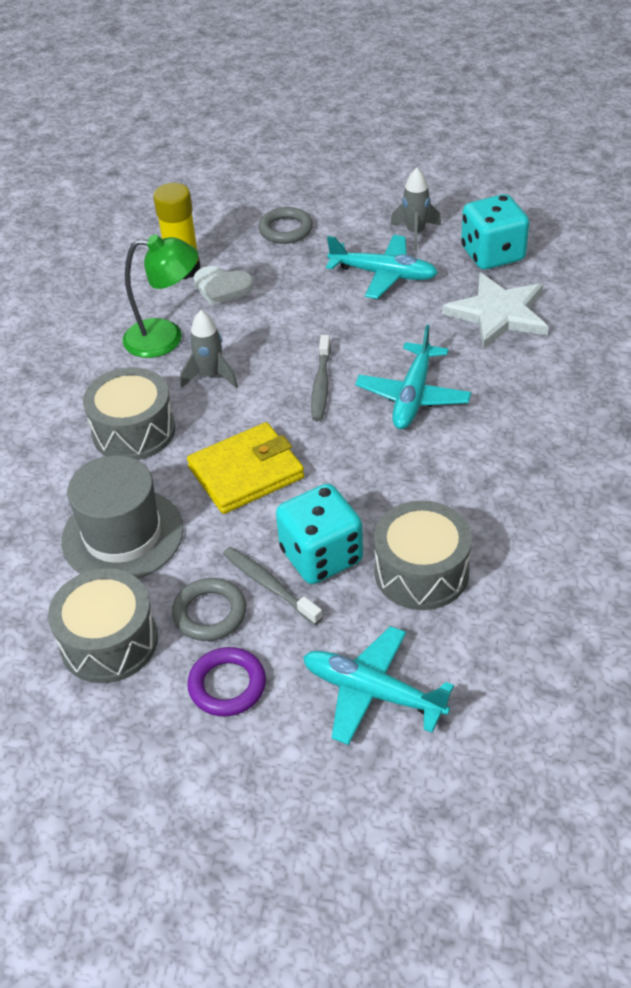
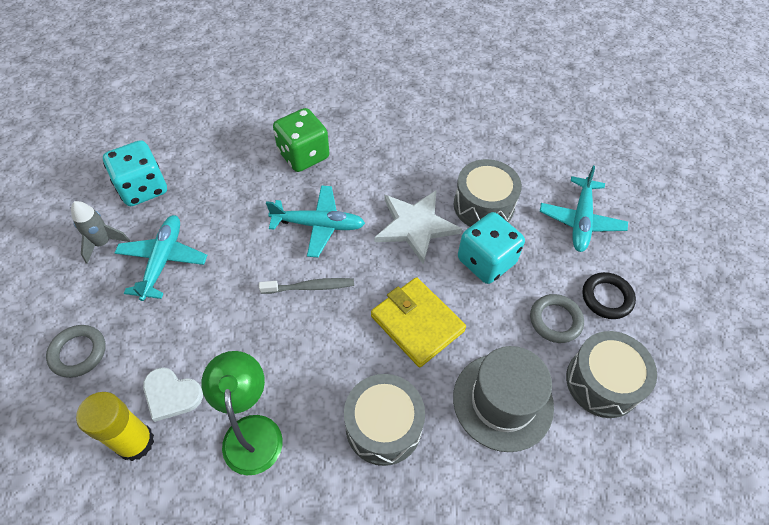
camera: 105 degrees left, 10 degrees up
(211, 376) = (305, 376): grey rocket -> none
(222, 287) = (171, 395): white heart -> white heart turned 105 degrees clockwise
(227, 685) = (607, 297): purple ring -> black ring
(269, 585) = (520, 288): grey toothbrush -> none
(498, 314) = (221, 181): white star -> white star (415, 226)
(539, 387) = (303, 155): none -> green dice

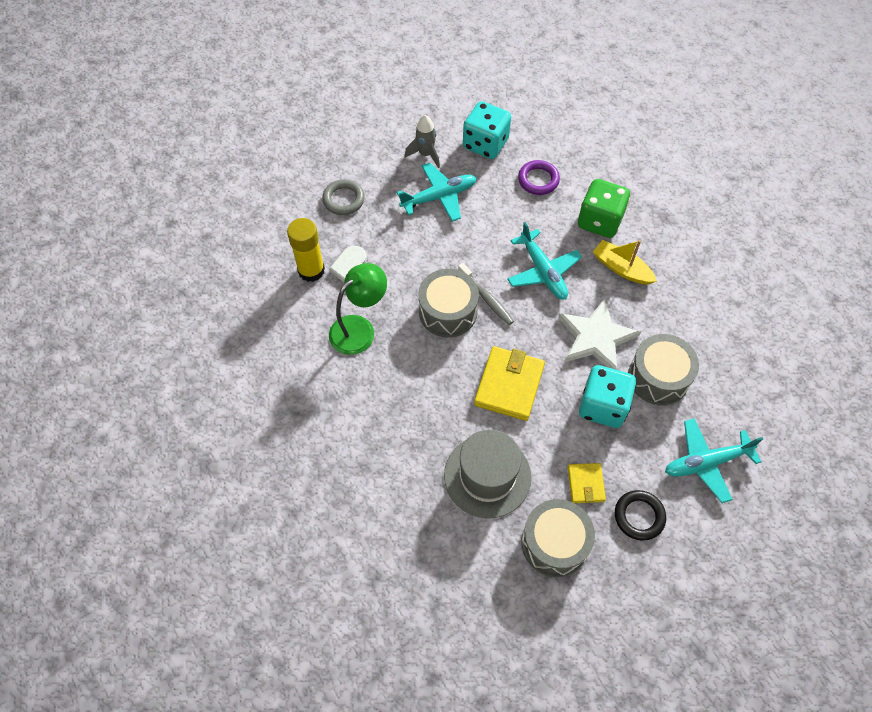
camera: 60 degrees right, 5 degrees up
(221, 172) = (538, 180): none -> purple ring
(362, 168) = (621, 268): none -> yellow boat
(383, 426) = (415, 406): grey drum -> grey drum (448, 311)
(555, 320) = (585, 484): grey ring -> yellow wallet

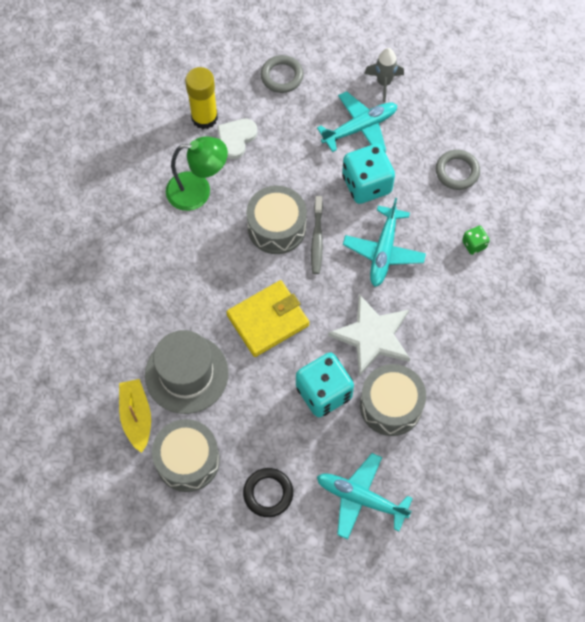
camera: 40 degrees right, 5 degrees up
(439, 197) = (360, 128): turquoise plane -> turquoise plane turned 45 degrees counterclockwise
(485, 144) = (443, 108): turquoise dice -> turquoise dice (366, 184)
(538, 180) = (457, 172): purple ring -> grey ring
(585, 484) = (252, 438): yellow wallet -> none
(599, 221) = (474, 244): green dice -> green dice, size x0.47
(621, 268) = (451, 297): yellow boat -> yellow boat (136, 417)

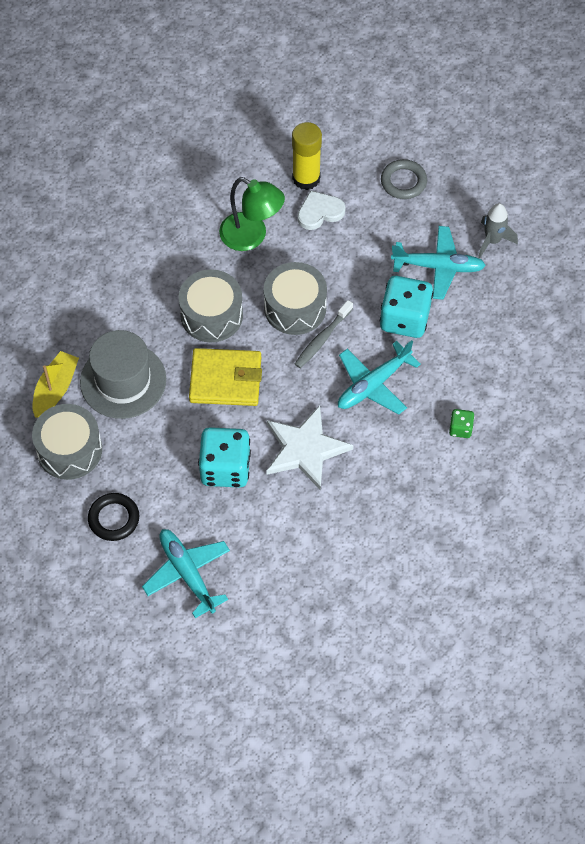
camera: 35 degrees right, 5 degrees down
(391, 405) = (274, 516): grey drum -> grey drum (211, 315)
(457, 172) = (497, 357): grey ring -> none

